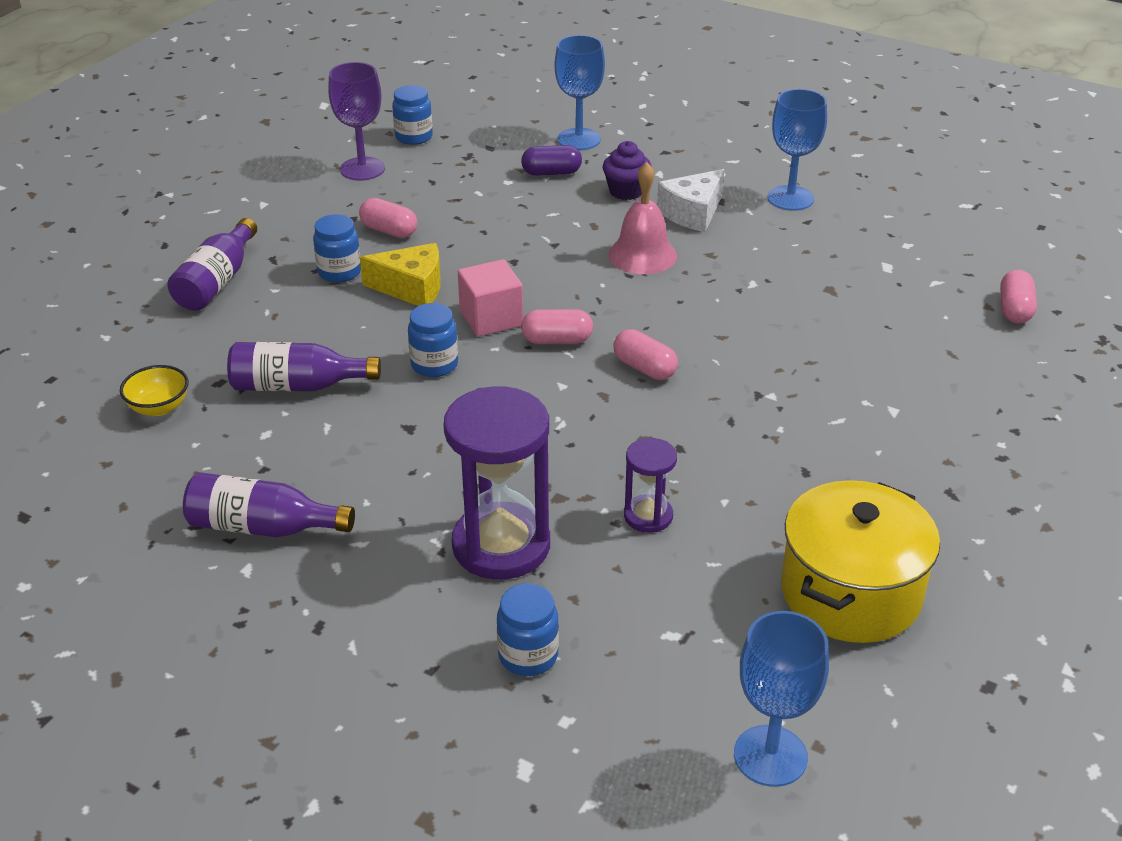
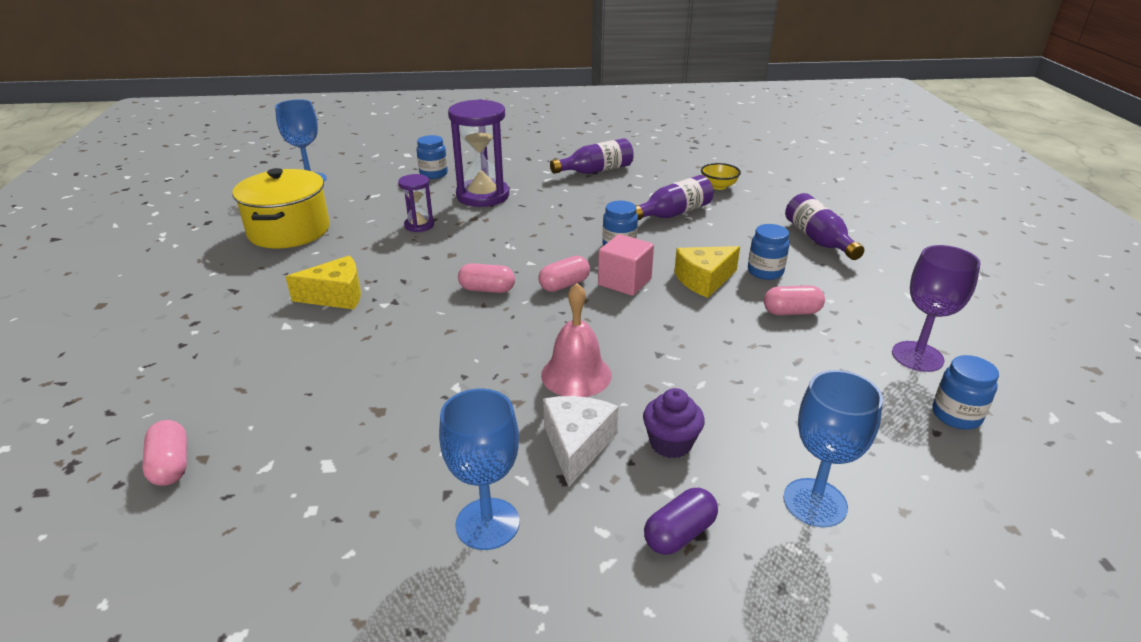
camera: 145 degrees right, 5 degrees down
(551, 173) = (769, 433): purple capsule -> purple capsule (679, 534)
(822, 429) = (336, 296): none -> yellow cheese

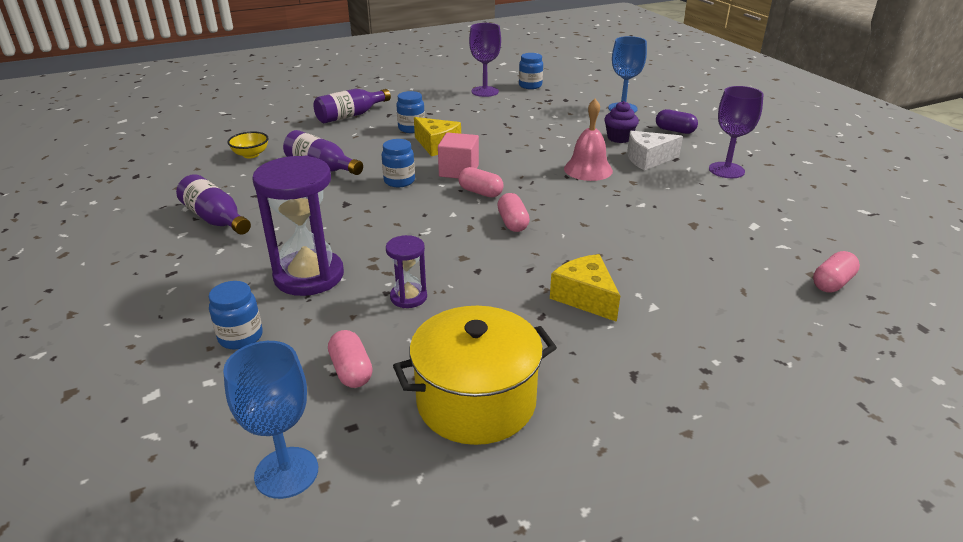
camera: 110 degrees left, 0 degrees up
(487, 523) = (726, 170): blue goblet -> purple goblet
(791, 312) = (461, 119): pink capsule -> pink capsule (351, 371)

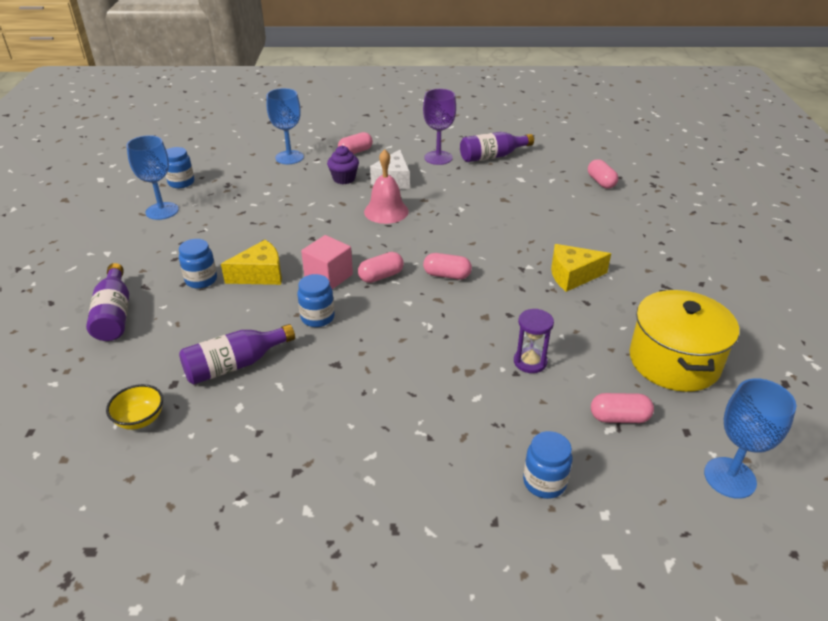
camera: 65 degrees left, 5 degrees up
(216, 219) = (293, 474): purple bottle -> purple bottle (492, 156)
(309, 276) = (463, 417): purple hourglass -> none
(485, 91) = (162, 211): purple goblet -> blue goblet
(675, 130) = (355, 152): purple capsule -> pink capsule

